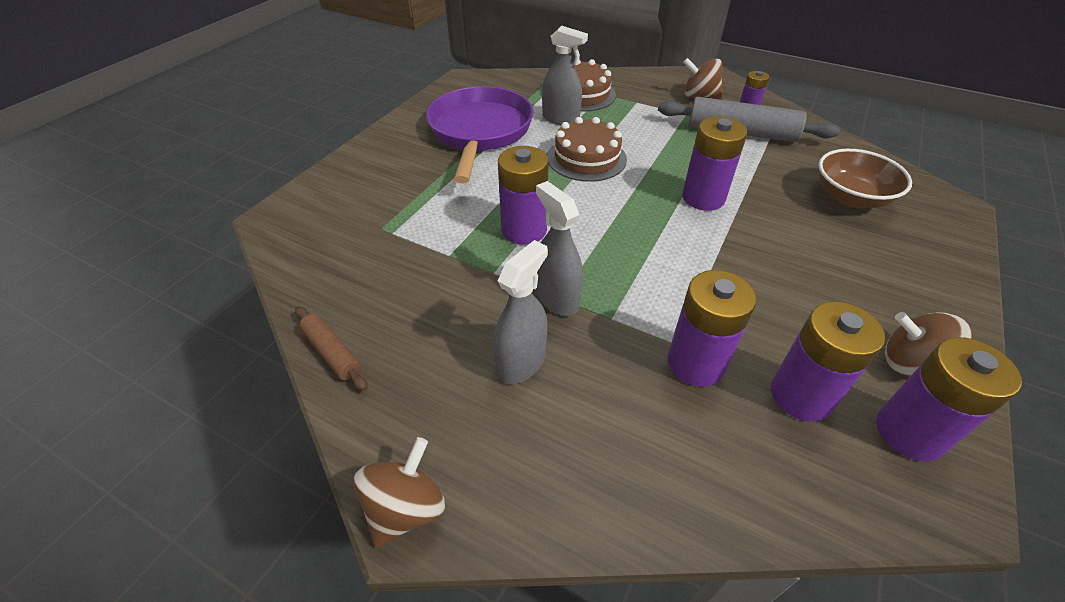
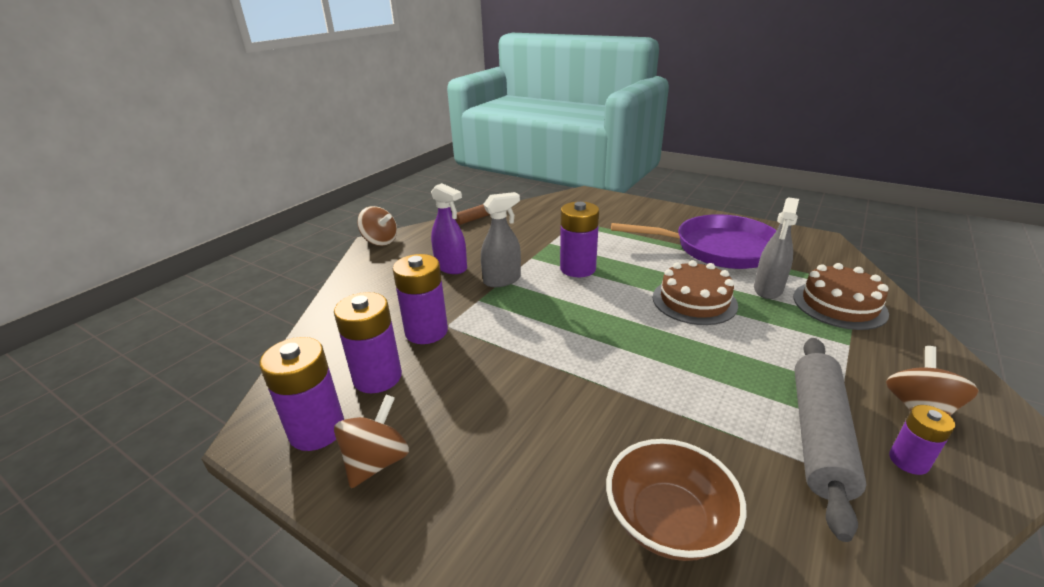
camera: 95 degrees right, 15 degrees down
(521, 362) = (451, 267): grey spray bottle -> purple spray bottle
(703, 198) = (639, 369): purple battery -> none

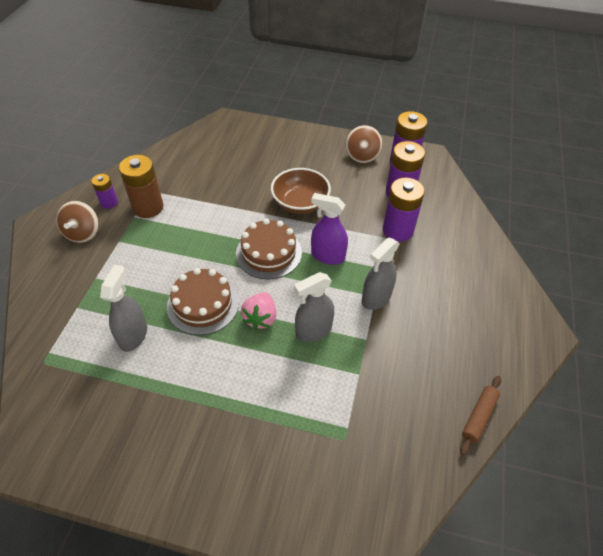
camera: 160 degrees right, 20 degrees up
(380, 241) = (543, 336): brown spinning top -> none
(451, 267) = (434, 306): purple spray bottle -> purple spray bottle (327, 256)
(577, 268) = (313, 331): purple battery -> grey spray bottle
(629, 283) = (260, 318): none -> pink strawberry
(668, 520) = (227, 159): brown bowl -> brown bowl (300, 203)
(718, 249) = (166, 404): purple pan -> none
(818, 435) = (148, 207): grey rolling pin -> brown battery
(839, 305) = (78, 325): brown cake -> brown cake (268, 253)

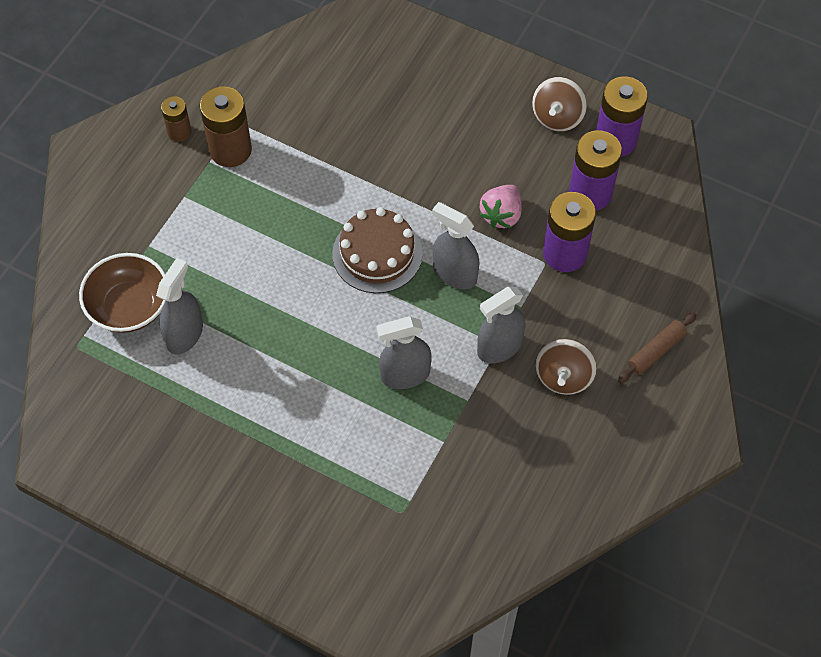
camera: 15 degrees right, 10 degrees up
(83, 233) = (139, 175): brown spinning top -> brown spinning top (563, 377)
(109, 202) = (179, 132): purple battery -> brown battery
(203, 304) = (276, 311): brown cake -> none
(260, 318) = (343, 344): pink strawberry -> pink strawberry (501, 215)
(300, 203) = (441, 183): brown bowl -> brown bowl (129, 306)
(327, 256) = (455, 274): purple spray bottle -> grey spray bottle
(479, 417) = (569, 523): brown rolling pin -> brown rolling pin (656, 351)

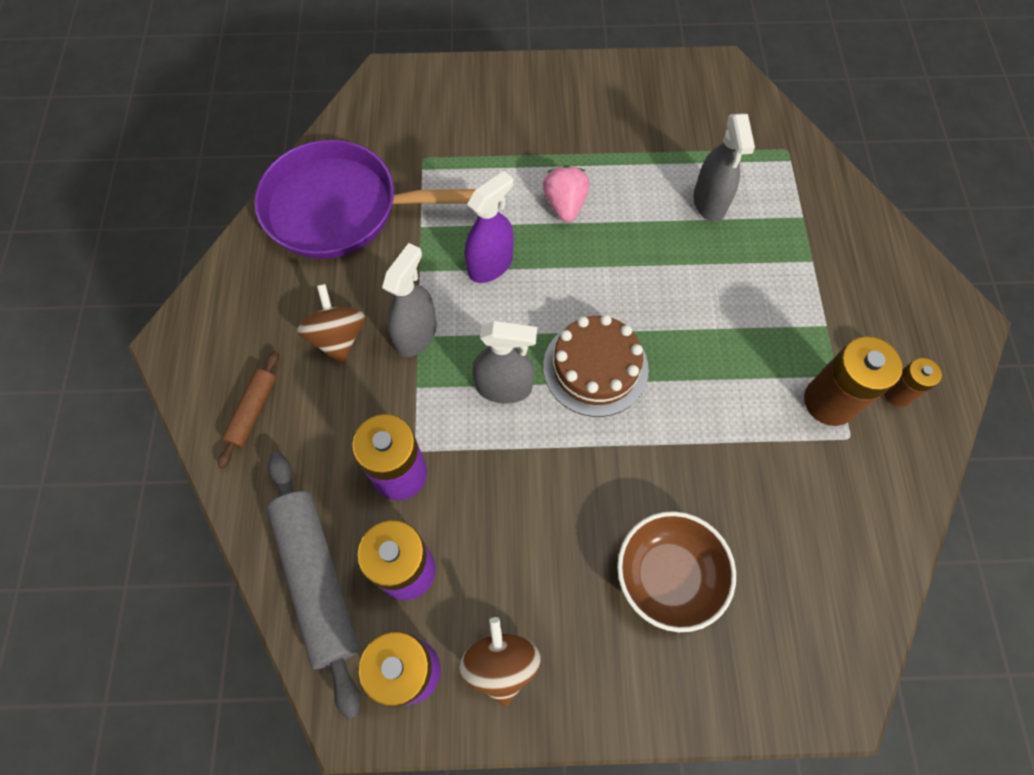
camera: 150 degrees right, 5 degrees up
(129, 306) = (777, 201): brown bowl -> brown bowl (668, 576)
(405, 375) = (490, 265): grey spray bottle -> purple spray bottle
(501, 215) = (494, 483): pink strawberry -> pink strawberry (565, 205)
(505, 498) = (341, 208): none -> purple pan
(653, 216) = (318, 580): none -> grey rolling pin

